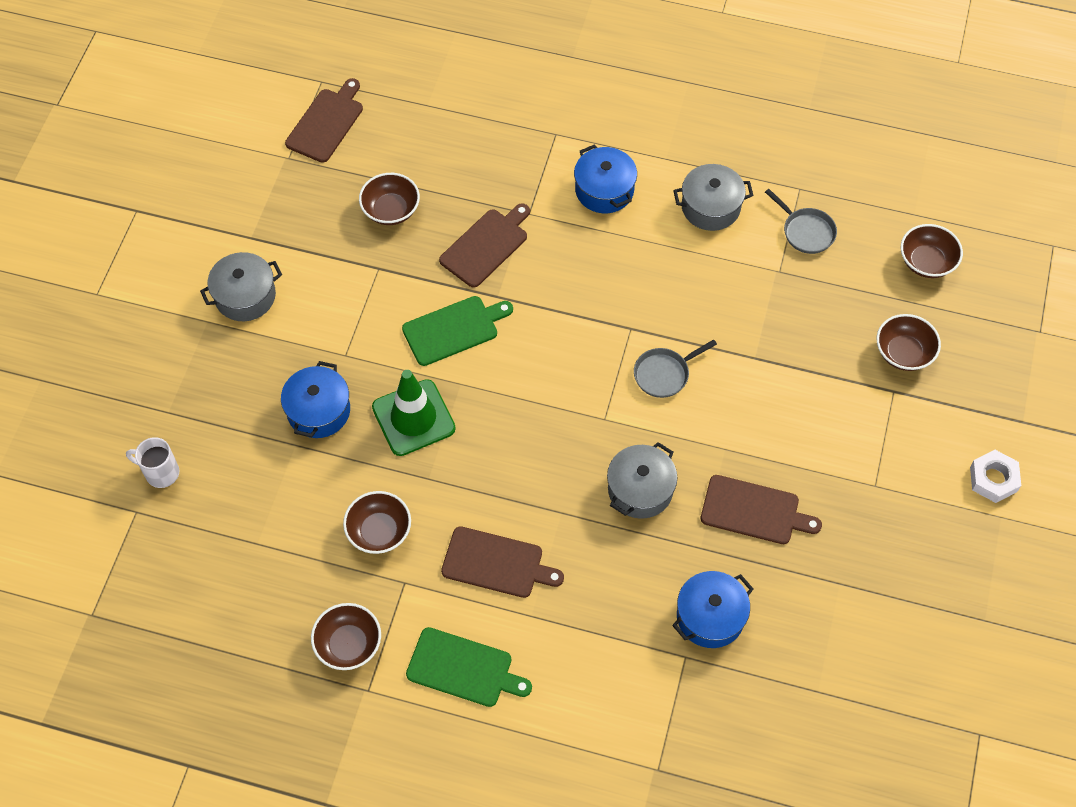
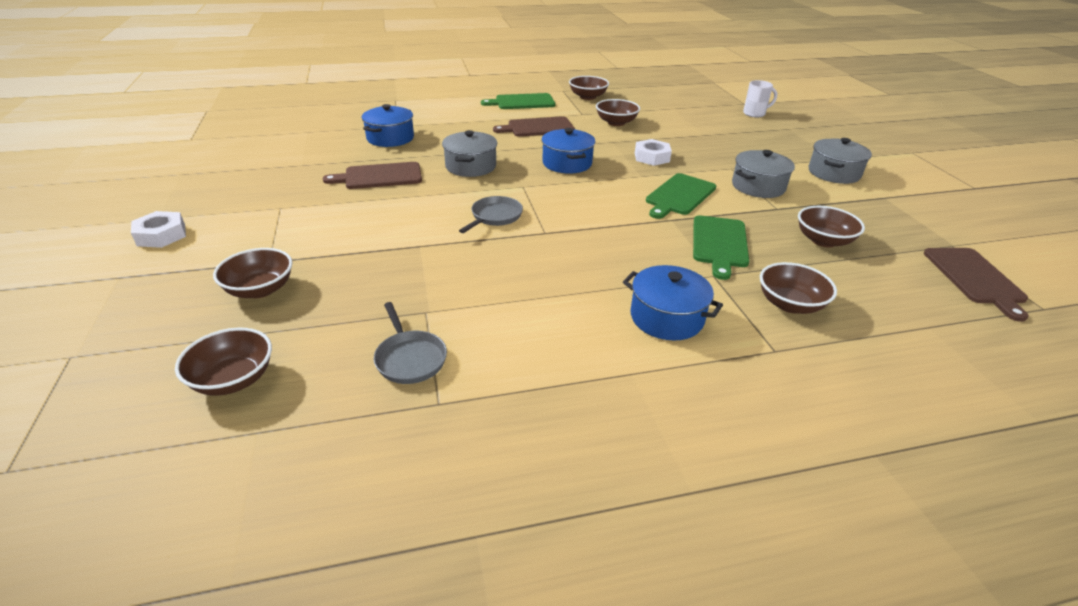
camera: 150 degrees right, 25 degrees down
(318, 411) = (711, 147): blue pot -> blue pot (567, 163)
(413, 418) = (651, 157): green traffic cone -> white nut
(486, 246) = (719, 243): brown cutting board -> green cutting board
(501, 162) = (790, 304): none -> brown bowl
(710, 207) = (540, 343): grey pot -> grey pot (758, 186)
(806, 231) = (410, 358): grey pan -> grey pan turned 135 degrees counterclockwise

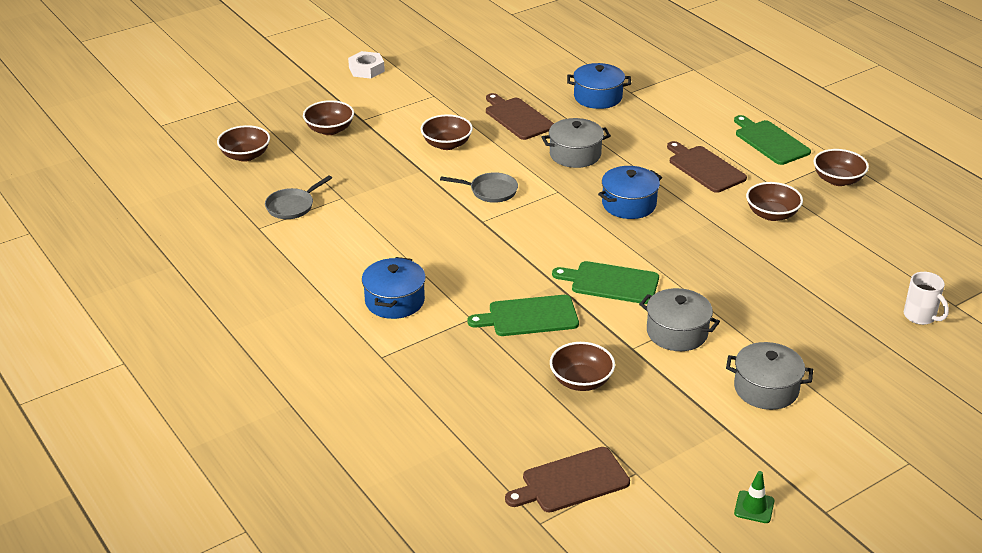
camera: 70 degrees right, 0 degrees up
(651, 157) = (692, 253): white nut -> none
(790, 304) = (451, 362): brown bowl -> brown bowl (447, 144)
(980, 209) = (754, 507): none -> green traffic cone

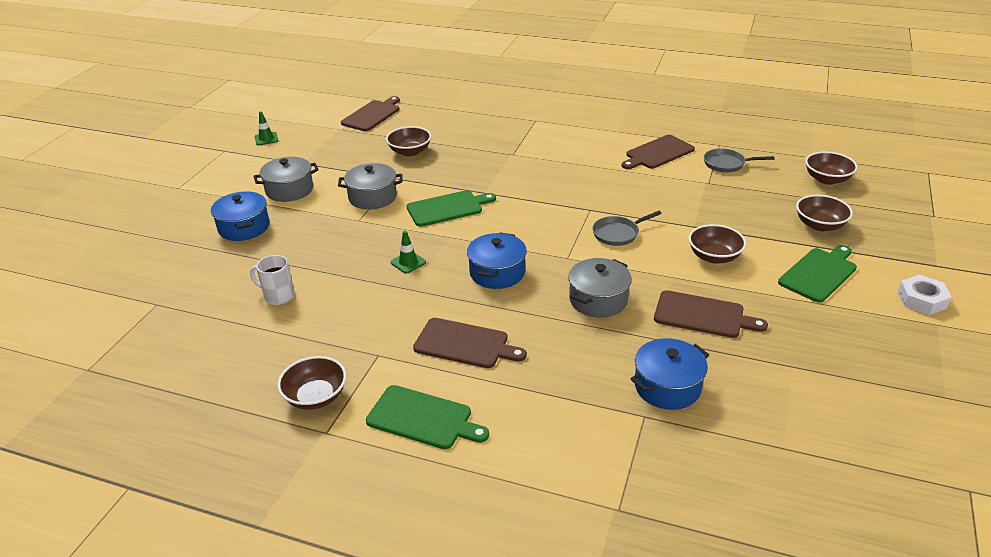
camera: 145 degrees right, 0 degrees up
(292, 206) = (727, 164): grey pan -> grey pan turned 90 degrees counterclockwise
(330, 247) = (657, 153): none -> brown cutting board
(394, 301) = (570, 144): blue pot -> blue pot (244, 227)
(529, 316) = (479, 168): green cutting board -> green cutting board (819, 273)
(697, 245) = (408, 262): none -> green traffic cone
(772, 214) = (362, 321): brown bowl -> none
(920, 316) = (187, 281): white mug -> white mug (278, 296)

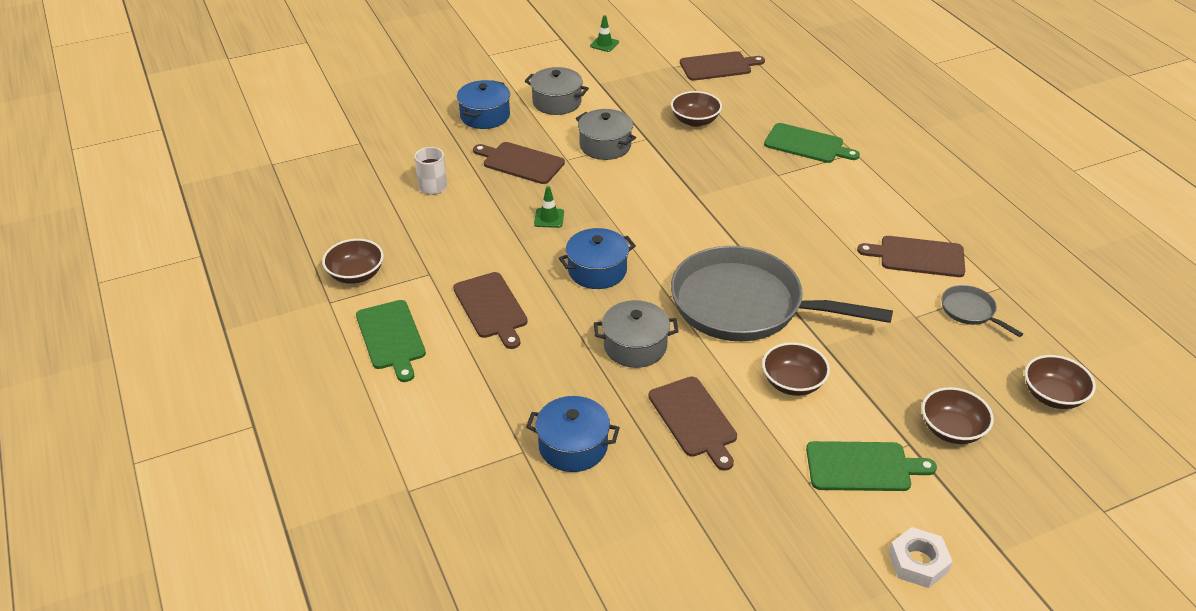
camera: 45 degrees right, 5 degrees up
(326, 241) = (520, 162): none -> brown cutting board
(447, 208) = (645, 191): green cutting board -> green cutting board (807, 144)
(618, 233) = (745, 305): grey pan -> grey pan, size x2.44

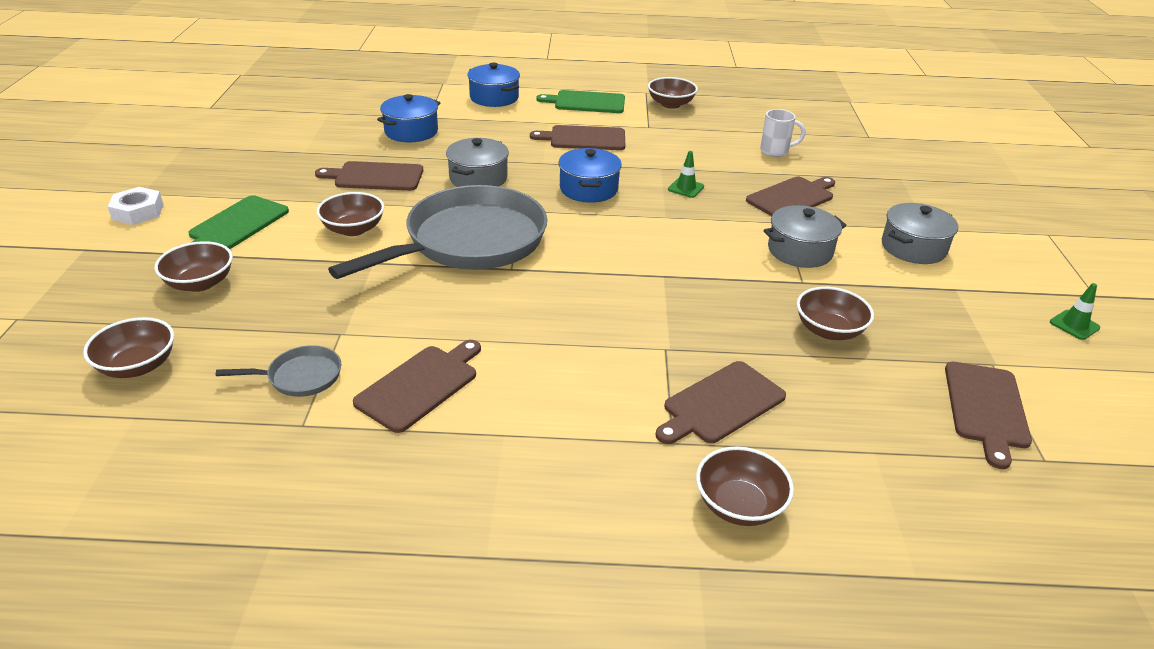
camera: 115 degrees right, 5 degrees down
(485, 116) = (896, 200): blue pot -> blue pot (494, 98)
(807, 144) = (720, 404): green cutting board -> brown cutting board
(874, 124) = (739, 505): none -> brown bowl

